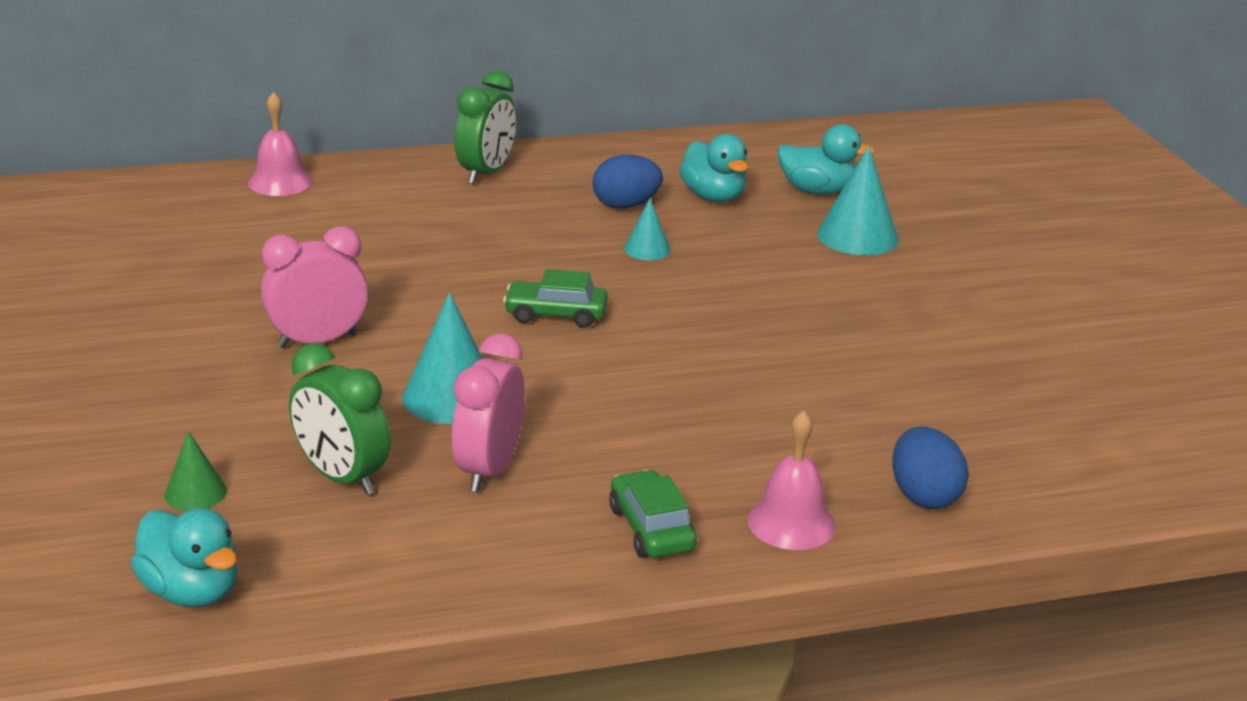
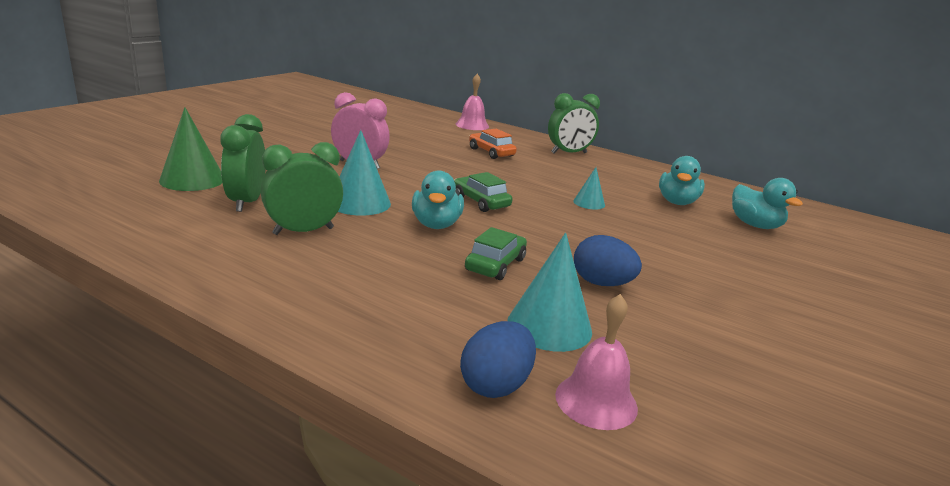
camera: 45 degrees right, 5 degrees down
(192, 592) = (102, 202): turquoise duck -> turquoise duck (436, 224)
(195, 492) = (192, 179): green cone -> green cone, size x1.78
(407, 224) = (491, 152): none -> orange car
(489, 470) = (303, 231): pink clock -> green clock
(626, 205) = (616, 186): blue egg -> blue egg (601, 283)
(651, 529) = (305, 294): green car -> green car (495, 264)
(791, 522) = (379, 340): pink bell -> pink bell (596, 401)
(857, 236) = (742, 252): turquoise cone -> turquoise cone (549, 326)

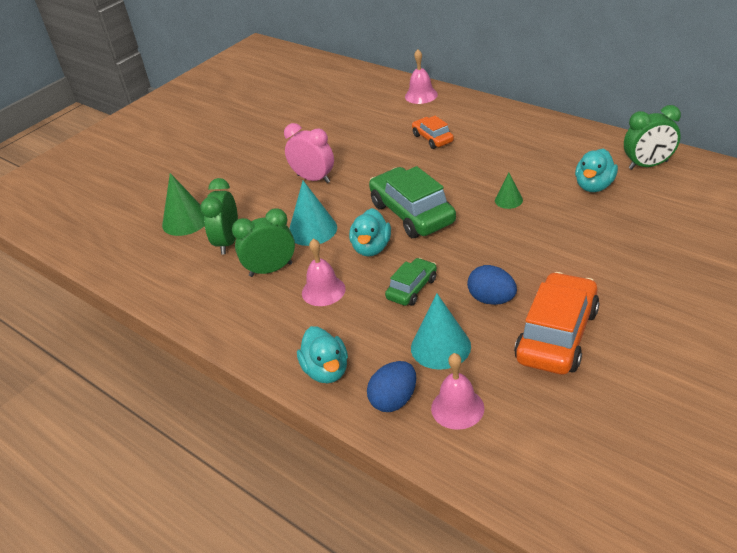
camera: 15 degrees right, 15 degrees up
(376, 257) = (323, 291): none -> pink bell
(481, 202) = (412, 213): green car -> green car, size x1.84
(569, 153) = (509, 125): green clock -> green clock (648, 165)
(589, 203) = (508, 200): turquoise cone -> green cone
(700, 325) = (557, 335): none -> orange car
(755, 225) = (659, 208): turquoise duck -> turquoise duck (326, 371)

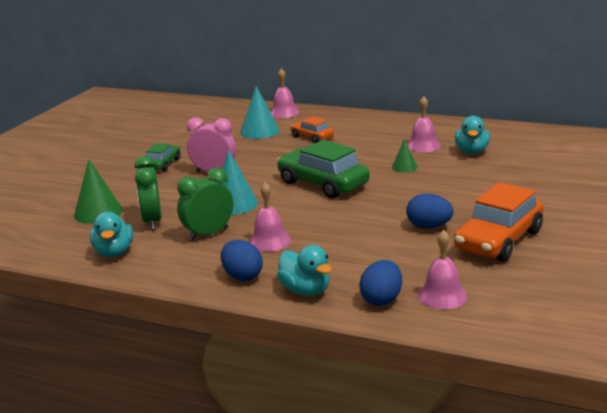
camera: 20 degrees left, 15 degrees down
(276, 337) = (242, 276): none -> blue egg
(371, 248) = (298, 209): turquoise duck -> turquoise duck (114, 252)
(412, 288) = (353, 229): green car -> green car (163, 164)
(440, 347) = (402, 261): turquoise cone -> turquoise cone (259, 131)
(544, 168) = (423, 145): none -> pink bell
(557, 335) = (498, 240): orange car -> orange car turned 150 degrees counterclockwise
(648, 165) = (508, 136): green clock -> none

